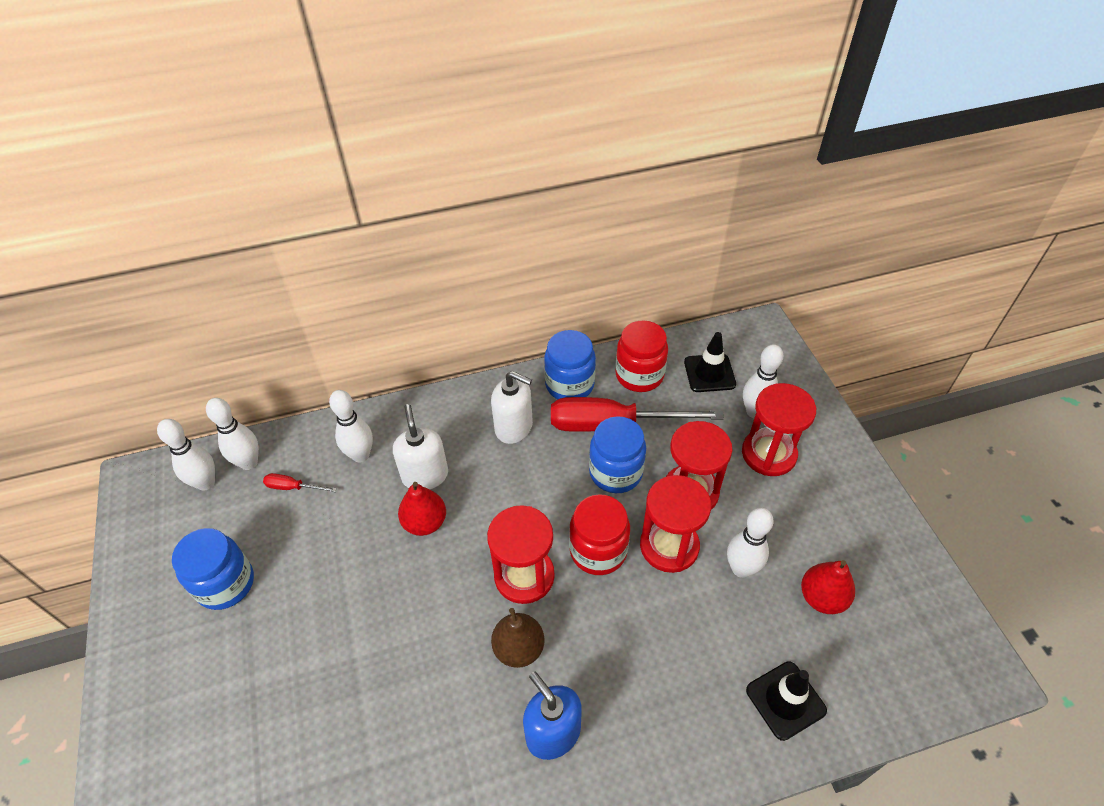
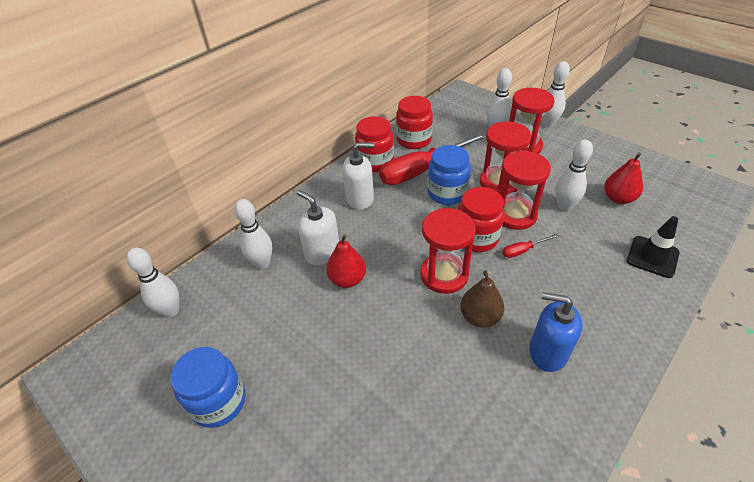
camera: 30 degrees left, 5 degrees down
(206, 483) = (141, 342): white bowling pin -> white bowling pin (548, 124)
(293, 487) = (224, 308): red screwdriver -> red screwdriver (523, 250)
(569, 385) = (375, 162): blue jar -> red jar
(709, 373) = (453, 123): black traffic cone -> none

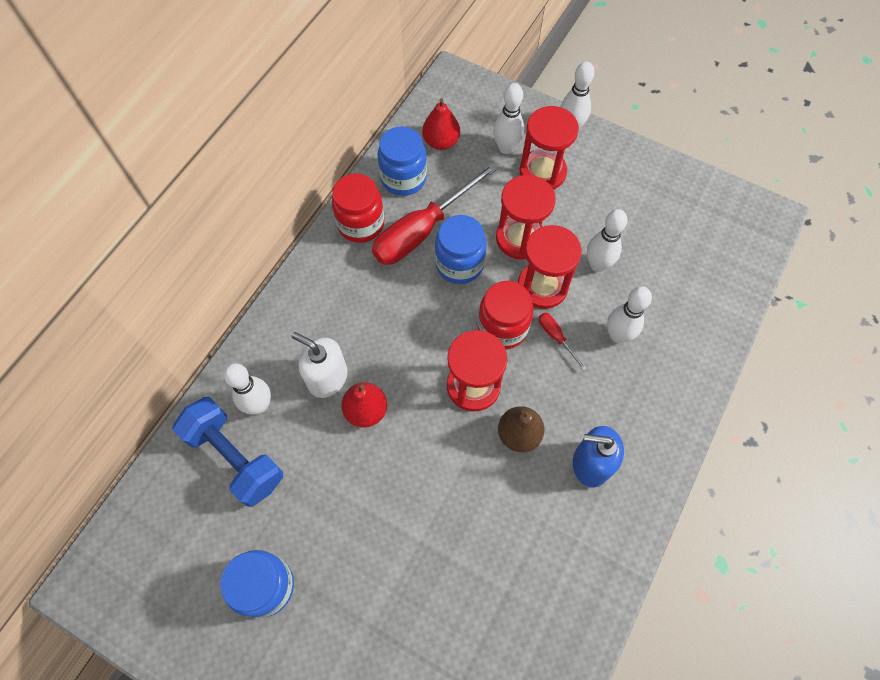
camera: 15 degrees left, 20 degrees up
(171, 311) = (171, 488): white bowling pin -> white bowling pin (617, 335)
(230, 296) = (235, 457): none -> blue dumbbell
(360, 199) = (354, 288): white soap dispenser -> none
(414, 140) = (403, 178): red jar -> blue jar
(523, 250) = (556, 337): red screwdriver -> red screwdriver turned 90 degrees clockwise
(618, 198) = (656, 244): red pear -> red pear (441, 142)
(652, 257) = (692, 324): black traffic cone -> none

